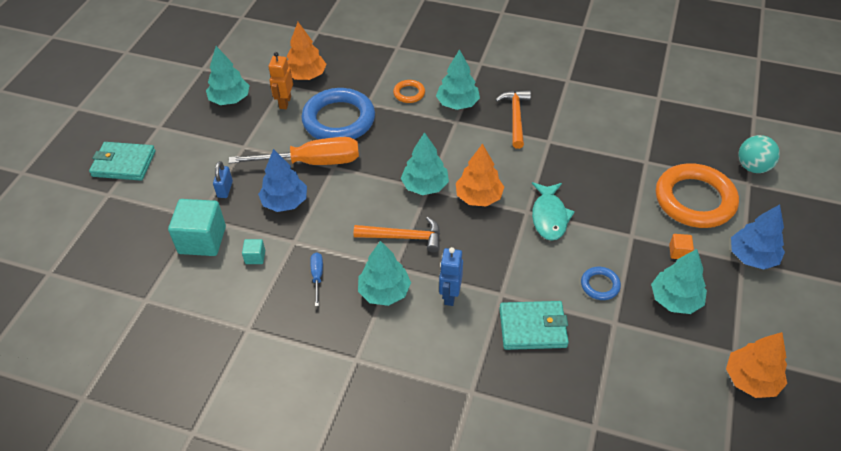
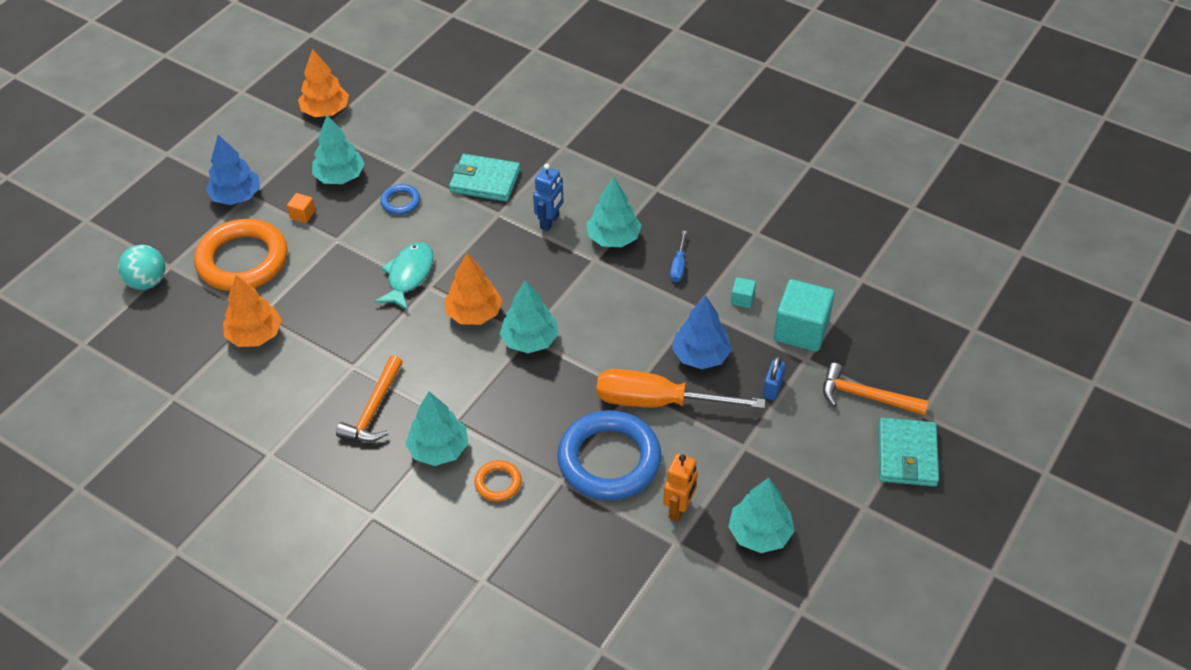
camera: 165 degrees left, 0 degrees up
(124, 164) = (907, 455): turquoise wallet -> turquoise wallet turned 75 degrees clockwise
(306, 75) = (639, 554): orange tree -> orange tree (255, 335)
(404, 237) = (575, 286): orange hammer -> orange hammer (865, 396)

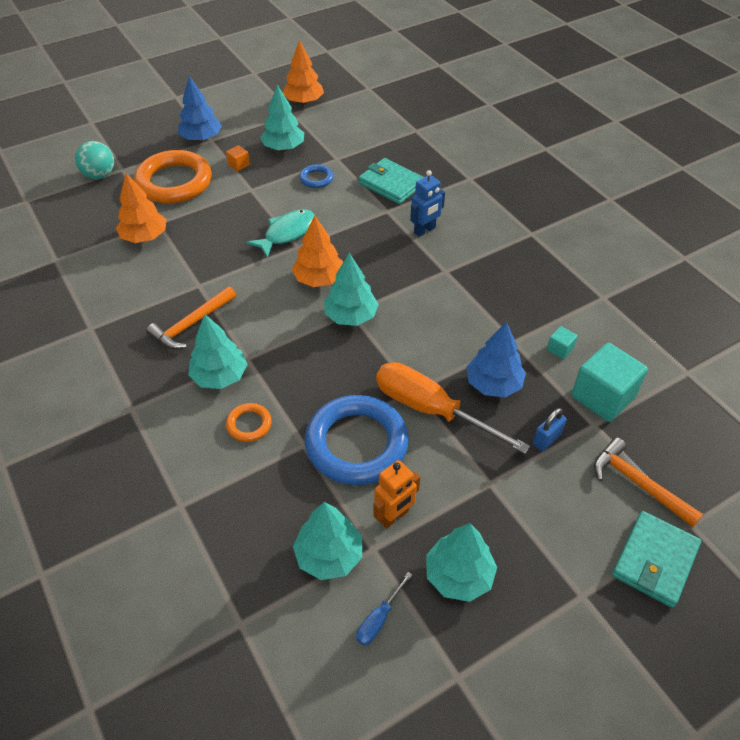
camera: 25 degrees right, 0 degrees up
(613, 238) = (471, 260): turquoise tree -> turquoise tree (329, 555)
(678, 266) = (516, 301): blue screwdriver -> blue screwdriver (379, 619)

